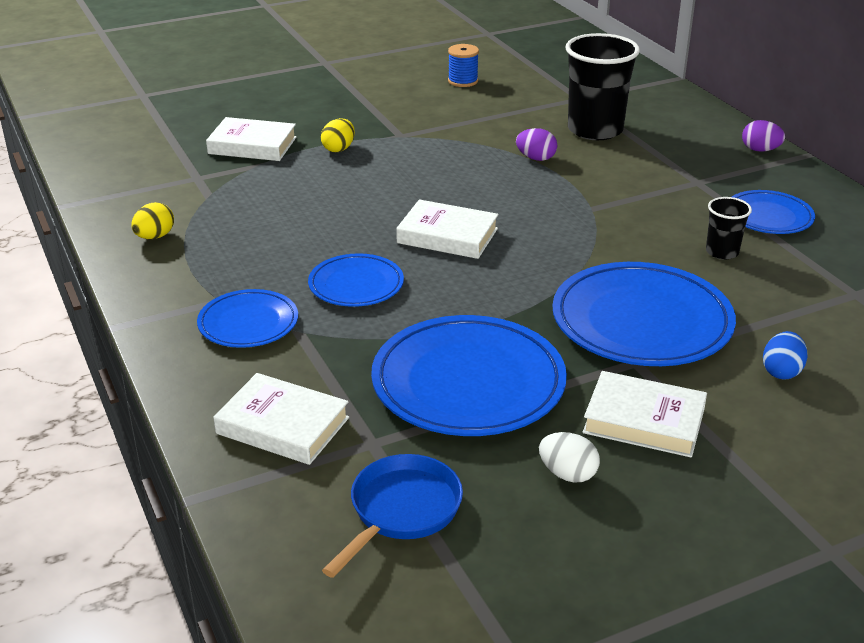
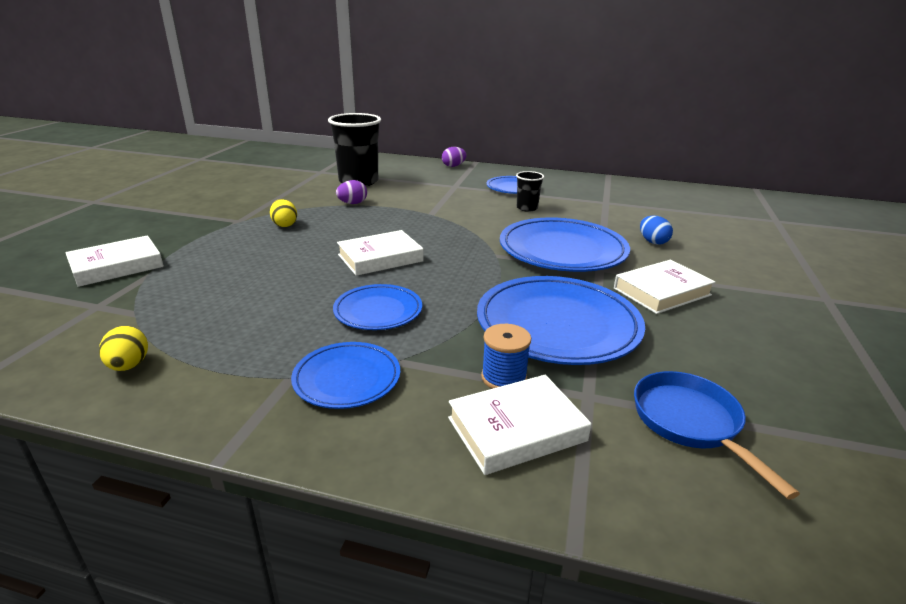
camera: 50 degrees left, 5 degrees down
(339, 149) = (203, 243): yellow egg -> yellow egg (285, 225)
(463, 81) = (228, 183): blue spool -> blue spool (504, 377)
(567, 474) = (697, 338): white egg -> none

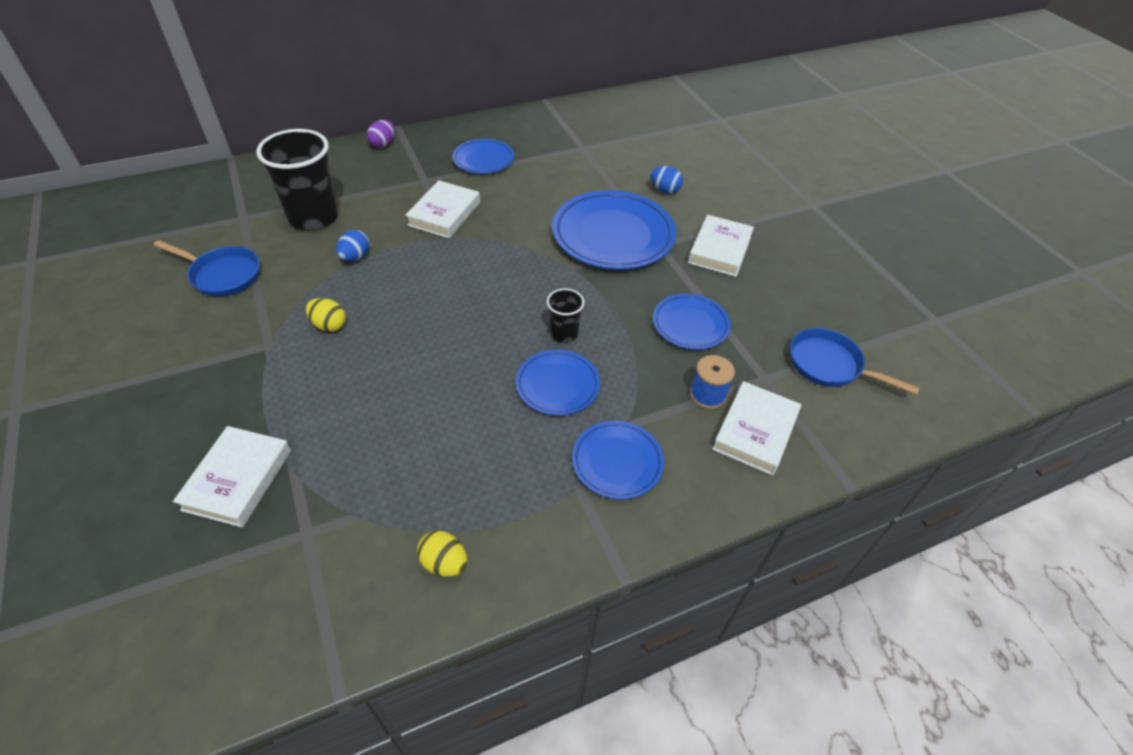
camera: 40 degrees left, 20 degrees up
(270, 188) = (222, 275): none -> blue pan
(352, 203) = (355, 257): purple egg -> blue egg
(380, 258) = (482, 322): white book -> white book (444, 214)
(527, 208) = (528, 187): black cup -> black cup (564, 333)
(557, 325) = (690, 324): blue plate -> blue plate, size x0.56

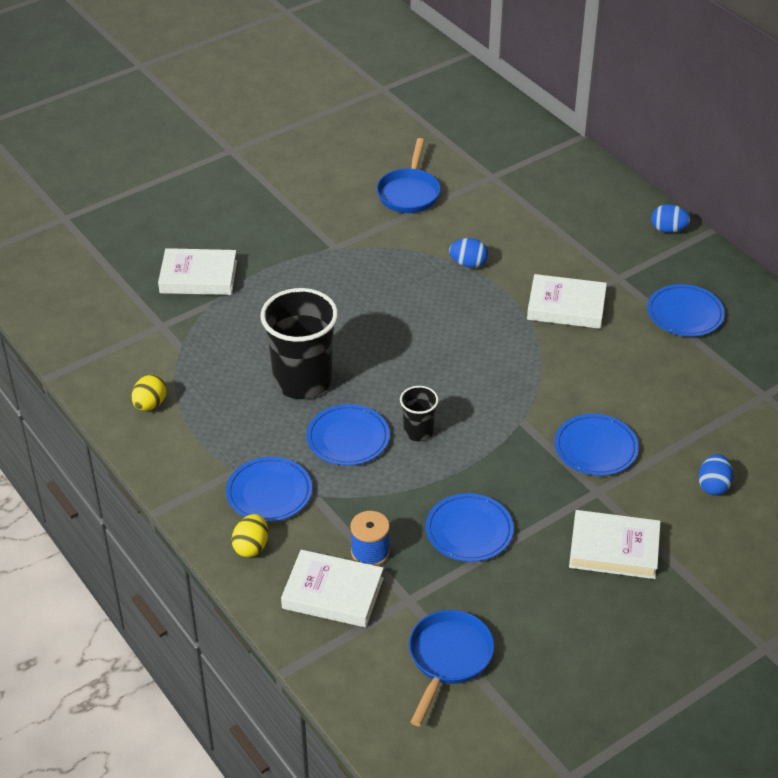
camera: 80 degrees right, 5 degrees down
(313, 217) = (515, 219): black cup -> black cup (302, 381)
(329, 325) = (371, 274): yellow egg -> yellow egg (251, 546)
(383, 144) = (668, 230): purple egg -> blue egg
(613, 235) = (595, 448): blue plate -> blue plate, size x0.56

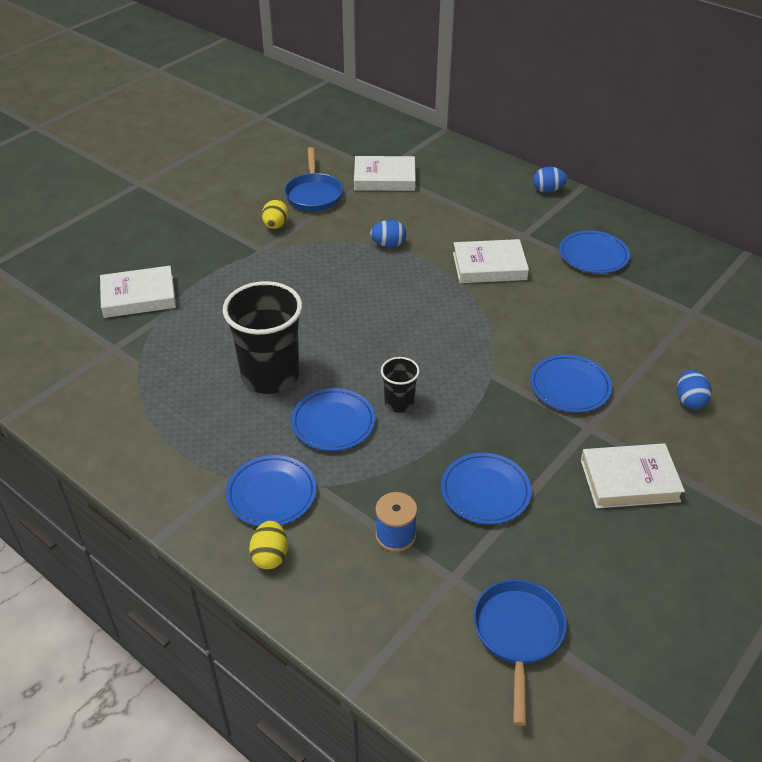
camera: 15 degrees left, 0 degrees up
(150, 404) = (121, 427): yellow egg -> yellow egg (276, 225)
(333, 593) = (372, 588): white book -> white book (384, 178)

